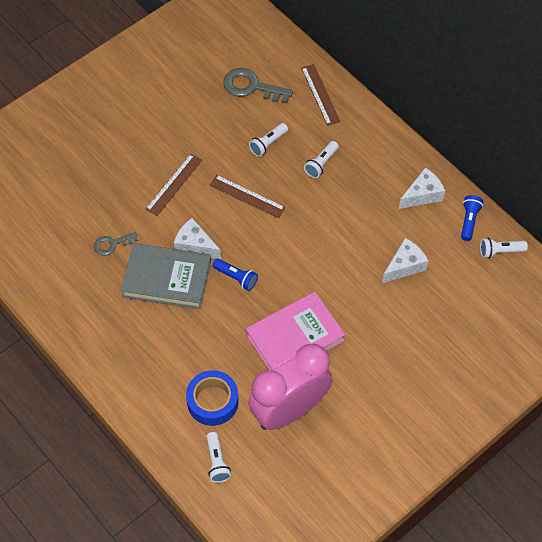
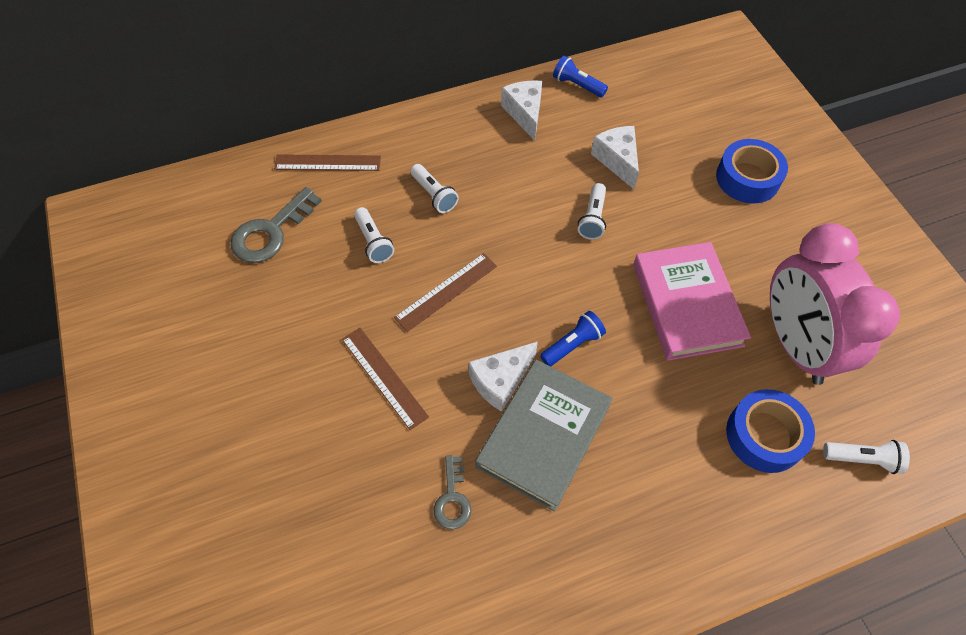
camera: 70 degrees left, 0 degrees up
(428, 356) = (747, 178): none -> blue tape
(500, 251) = (627, 73): white flashlight -> white flashlight (592, 218)

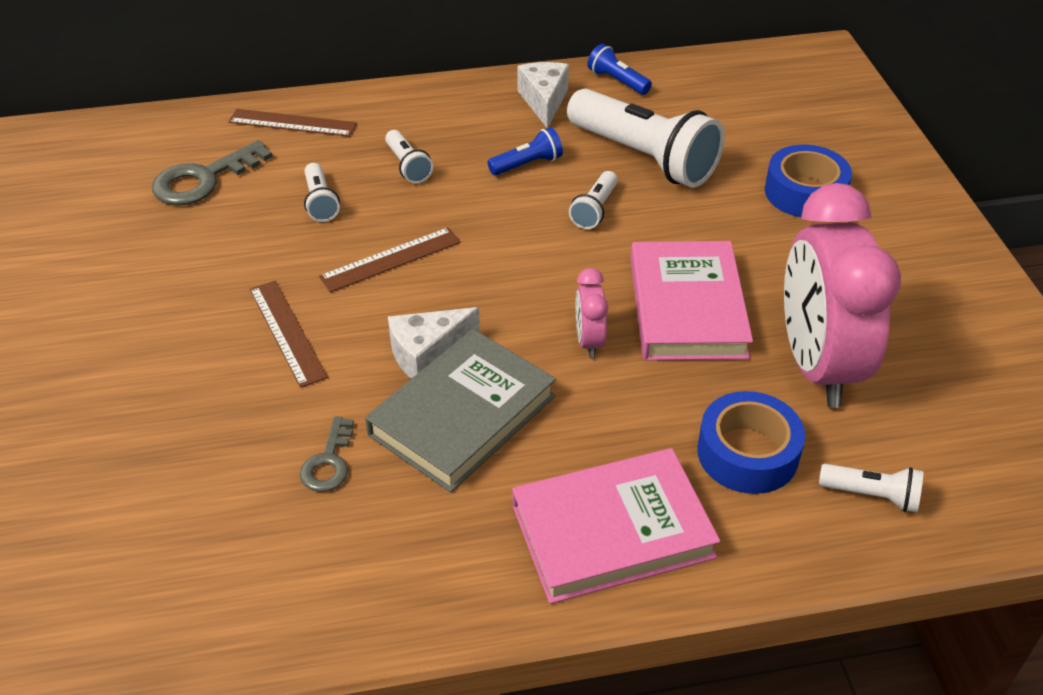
camera: 10 degrees right, 15 degrees down
(572, 345) = (529, 330): blue flashlight -> blue flashlight (527, 164)
(617, 160) = (644, 157): white cheese -> white flashlight
(621, 348) = (589, 341): none -> pink clock
(684, 525) = (612, 531): none -> pink book

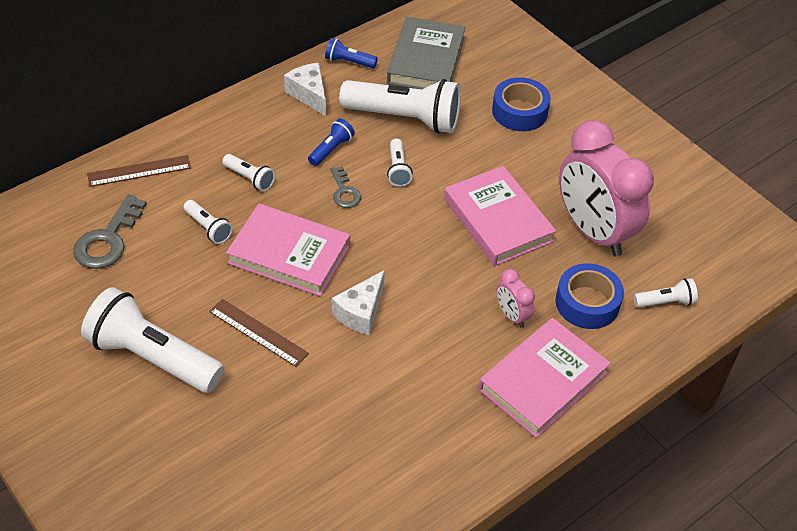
camera: 30 degrees left, 5 degrees up
(149, 316) = (153, 357): none -> white flashlight
(329, 462) = (350, 408): grey key -> grey key (344, 191)
(391, 259) = (289, 254): brown ruler -> pink book
(462, 415) = (410, 345): grey book -> grey book (426, 60)
(589, 341) = (454, 265): pink clock -> pink clock (512, 315)

